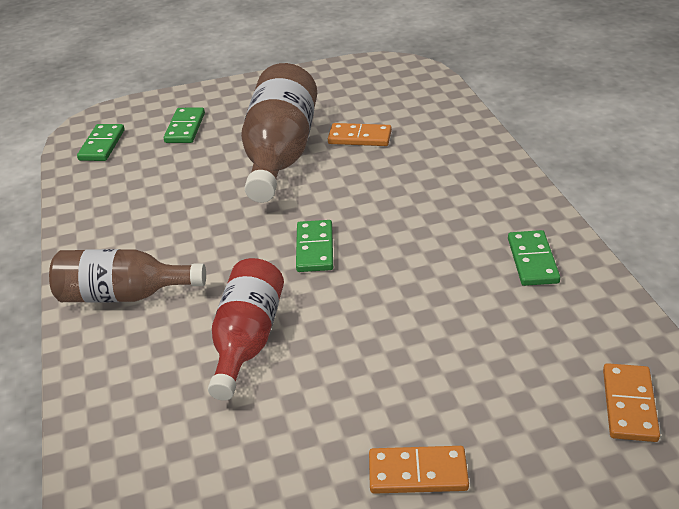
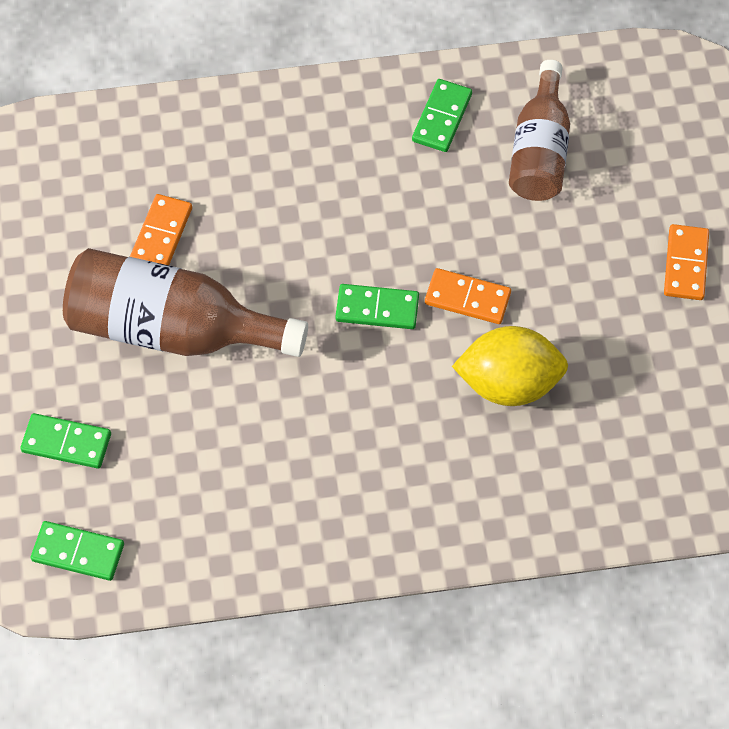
camera: 85 degrees left, 25 degrees up
(123, 295) = (415, 504): brown bottle -> brown bottle (539, 150)
(247, 340) = (508, 383): red bottle -> yellow lemon
(532, 261) = (442, 118): green domino -> green domino turned 75 degrees counterclockwise
(629, 405) = (637, 101): orange domino -> orange domino (467, 298)

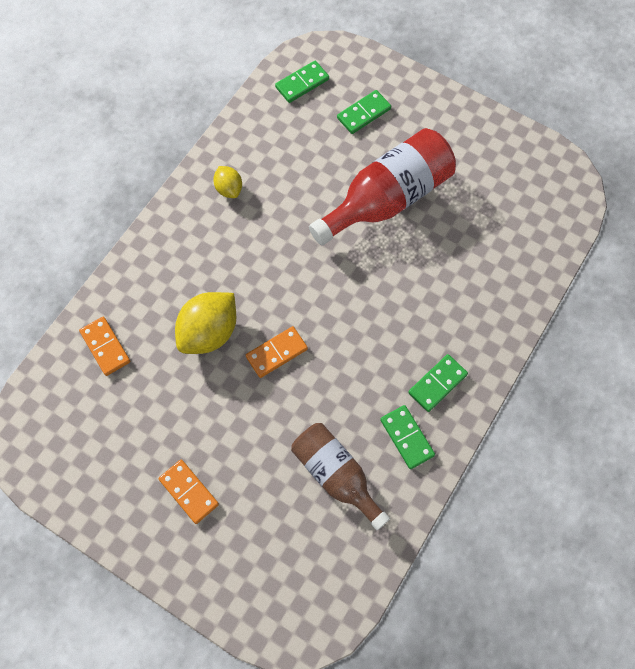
camera: 130 degrees right, 5 degrees up
(161, 234) = (450, 232): orange domino -> orange domino (105, 347)
(172, 328) = (387, 199): brown bottle -> red bottle
(312, 512) = (229, 189): none -> yellow lemon
(377, 309) = (311, 302): green domino -> green domino (437, 383)

